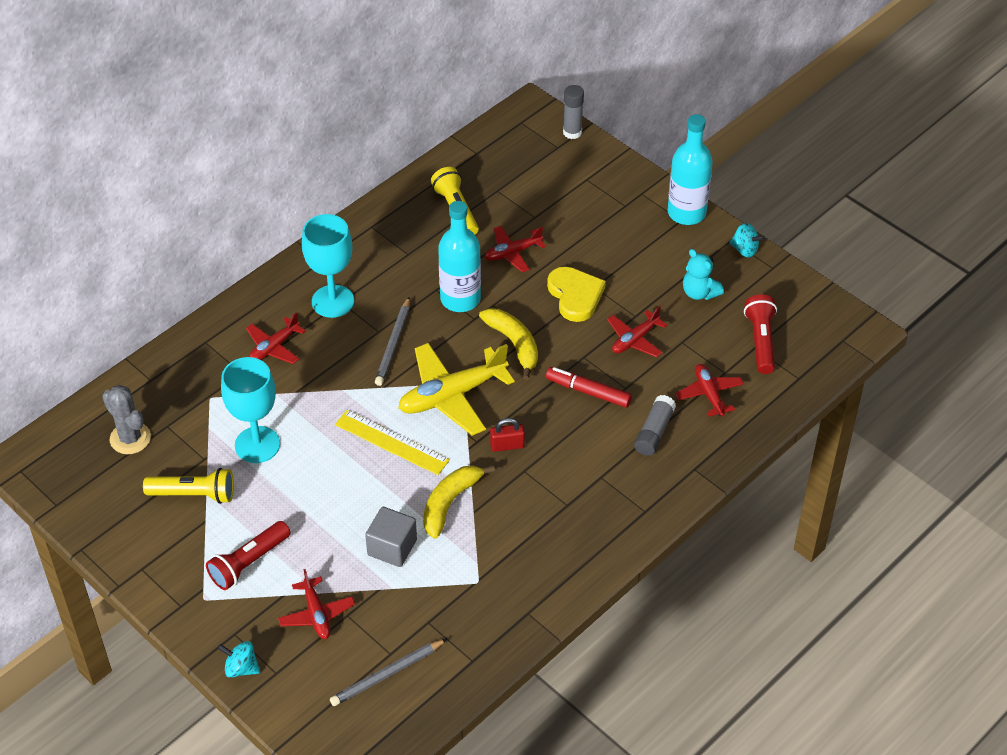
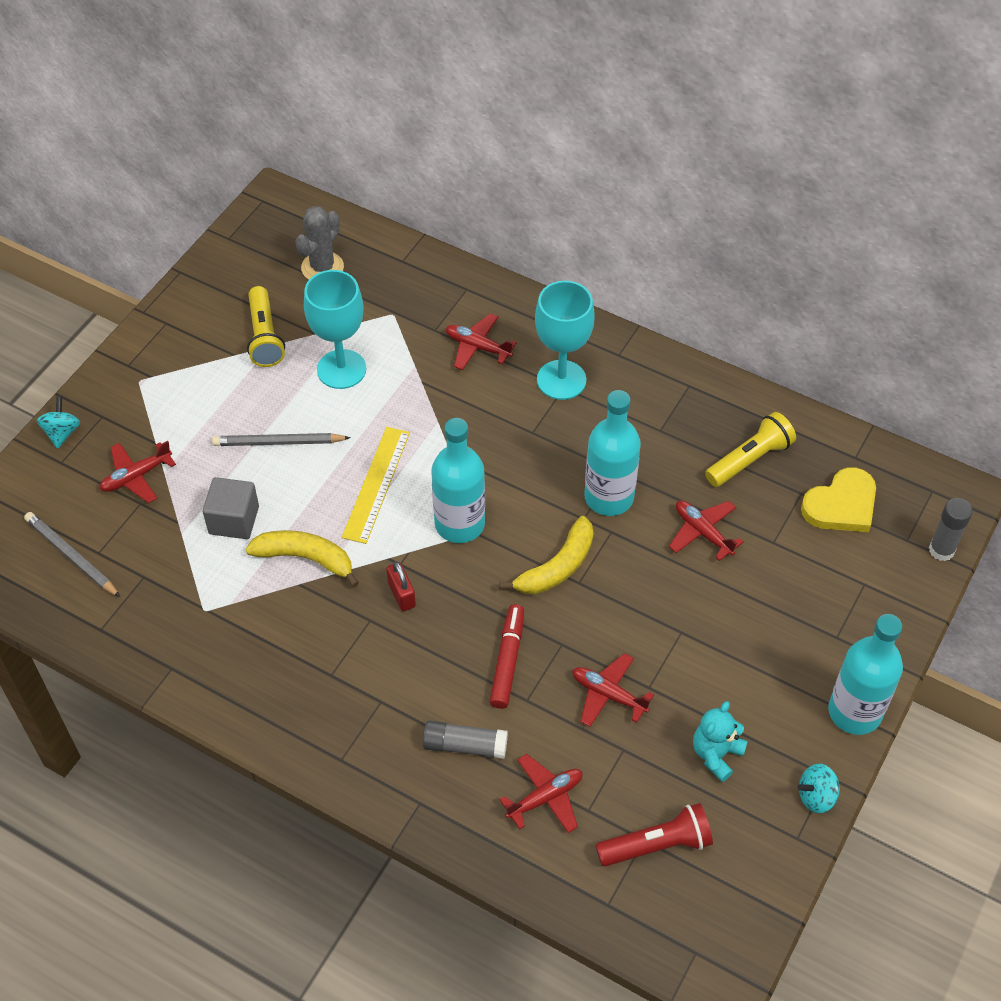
camera: 75 degrees right, 5 degrees up
(248, 563) = (189, 403): red flashlight -> none
(393, 344) = (518, 450): grey pencil -> grey pencil (278, 442)
(452, 395) = (459, 524): yellow plane -> turquoise bottle
(575, 296) = (658, 614): yellow heart -> yellow heart (841, 505)
(745, 250) = (816, 796): turquoise spinning top -> turquoise spinning top turned 60 degrees clockwise

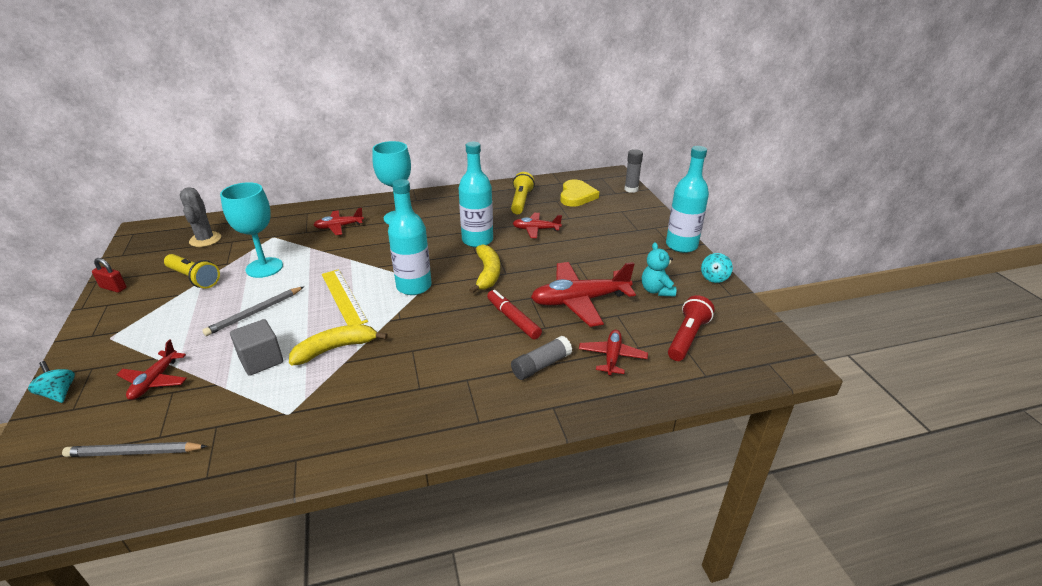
camera: 45 degrees left, 20 degrees down
(401, 595) = (417, 329): red padlock -> red padlock (113, 288)
(608, 694) = (580, 301): red plane -> red plane, size x1.78

